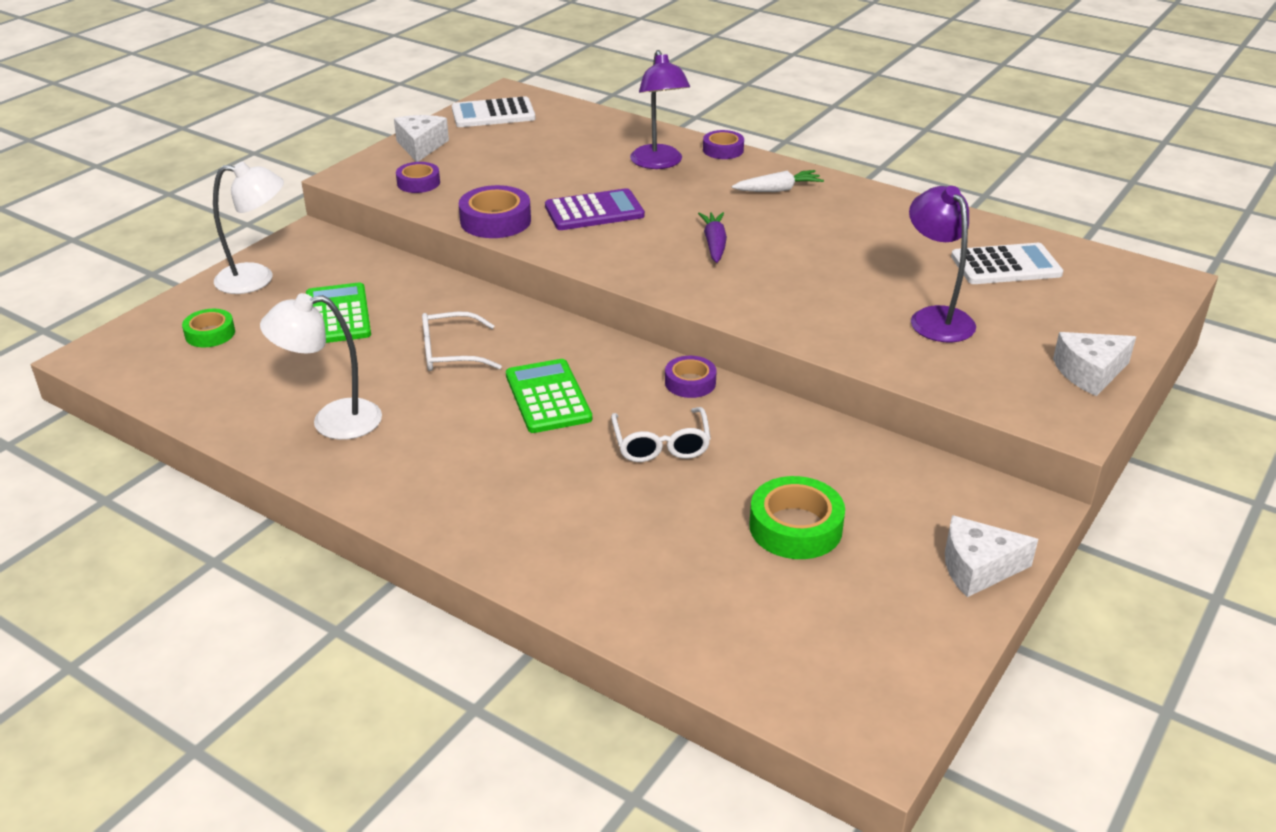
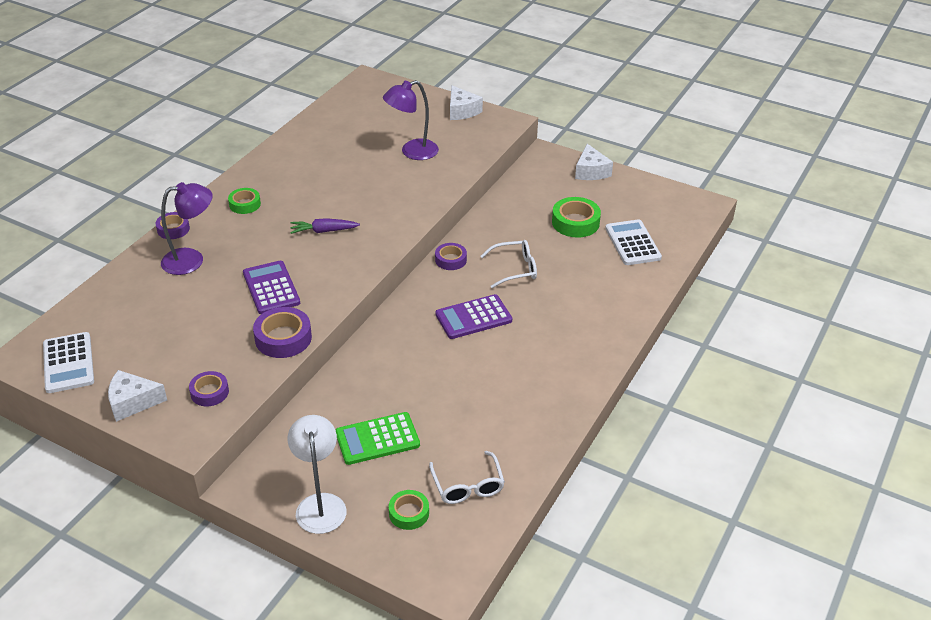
camera: 95 degrees left, 5 degrees up
(332, 421) = (514, 415): white lamp -> none
(450, 353) = (426, 369): white glasses -> white glasses (468, 486)
(548, 397) = (473, 317): green calculator -> purple calculator
(778, 190) = (245, 204): white carrot -> green tape
(1006, 265) = (352, 125): white calculator -> white calculator (632, 243)

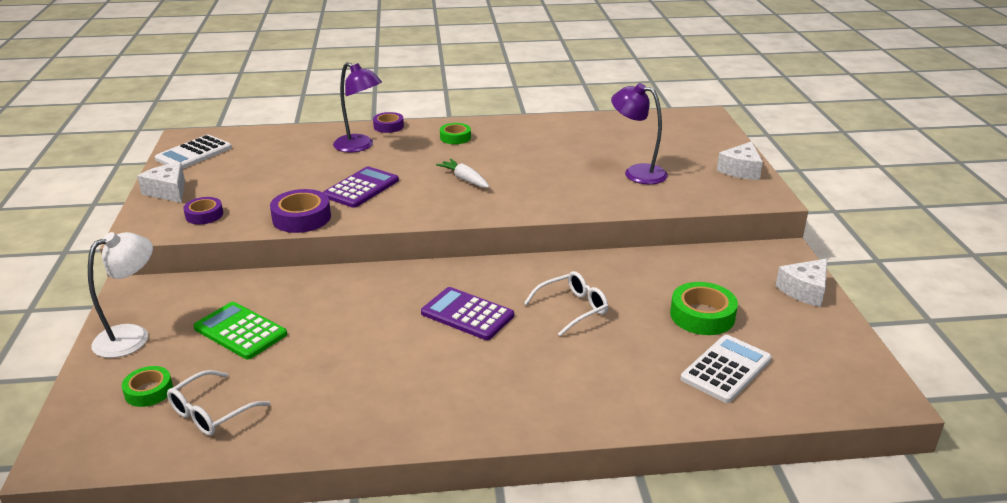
camera: 55 degrees right, 10 degrees down
(324, 231) = (465, 179): purple carrot -> white carrot
(450, 260) = (537, 267): purple tape -> none
(515, 269) = (572, 308): white glasses -> white glasses turned 75 degrees counterclockwise

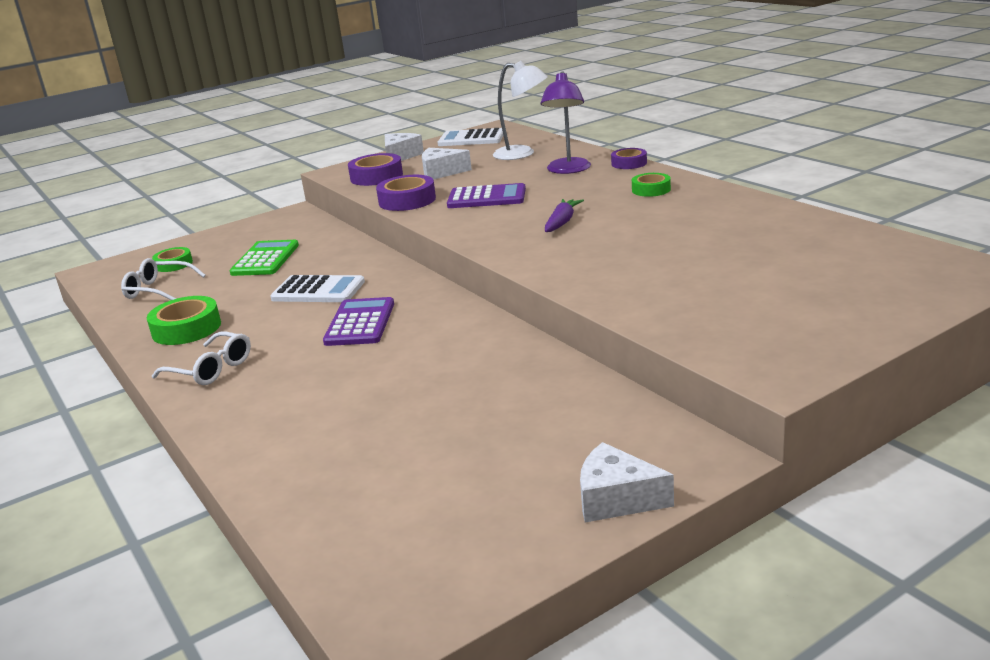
camera: 65 degrees right, 5 degrees down
(132, 336) = (235, 235): white lamp -> white lamp (522, 154)
(204, 215) = (376, 176): purple tape -> purple tape, size x1.57
(465, 179) = (562, 222): white carrot -> purple carrot
(572, 308) = (416, 365): white glasses -> white glasses (211, 369)
(637, 172) = (713, 284): purple lamp -> none
(702, 315) = (473, 440): green tape -> green tape (186, 329)
(726, 369) = (366, 485): white calculator -> white calculator (318, 290)
(741, 170) = (836, 338): white cheese -> white cheese (441, 172)

